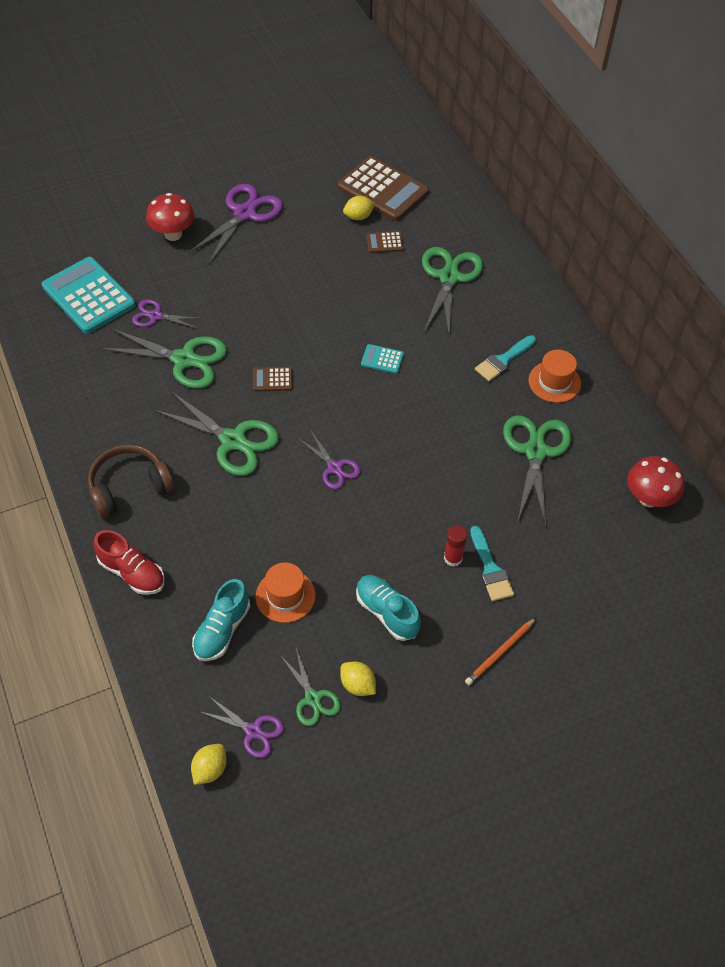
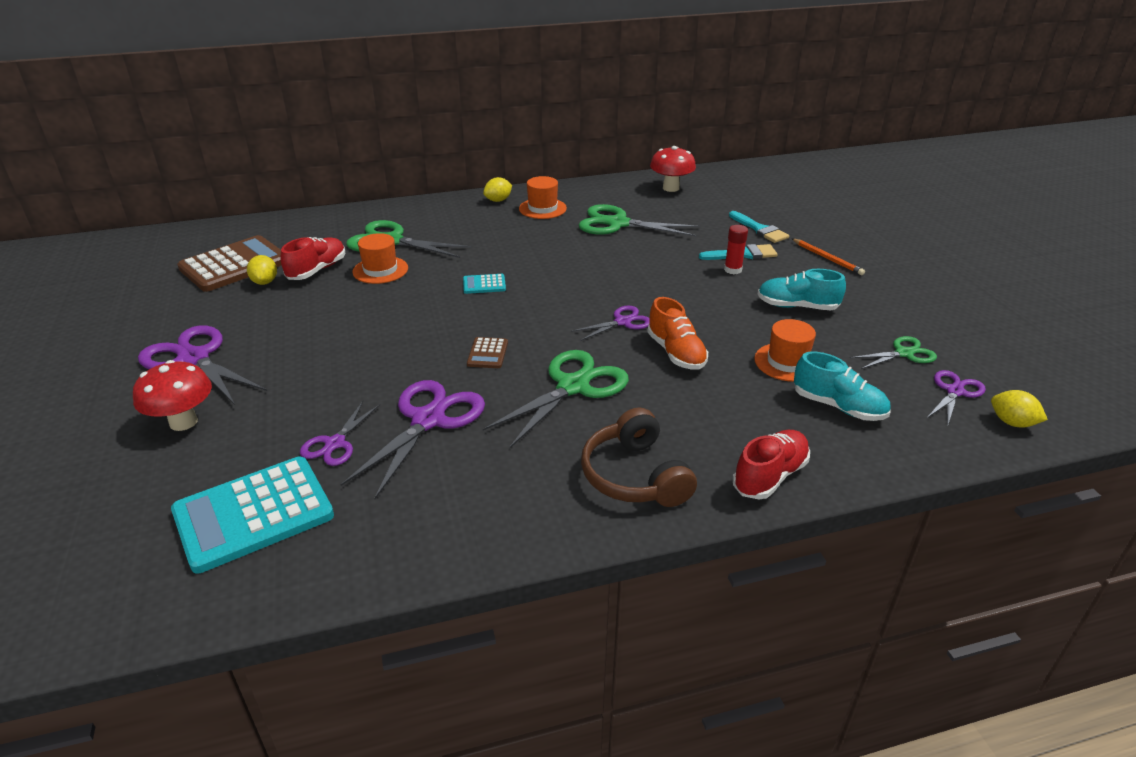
camera: 80 degrees left, 20 degrees down
(184, 359) = (428, 420): green scissors -> purple scissors
(289, 510) = (676, 353): none -> orange shoe
(357, 685) = (880, 327): yellow lemon -> yellow lemon (498, 200)
(382, 359) = (484, 284): turquoise calculator -> turquoise calculator turned 60 degrees clockwise
(384, 242) = (317, 270): brown calculator -> red shoe
(387, 612) = (797, 306): turquoise shoe -> turquoise shoe turned 45 degrees clockwise
(393, 283) = (380, 270): none -> orange hat
(503, 360) = (509, 227): turquoise brush -> turquoise brush (760, 229)

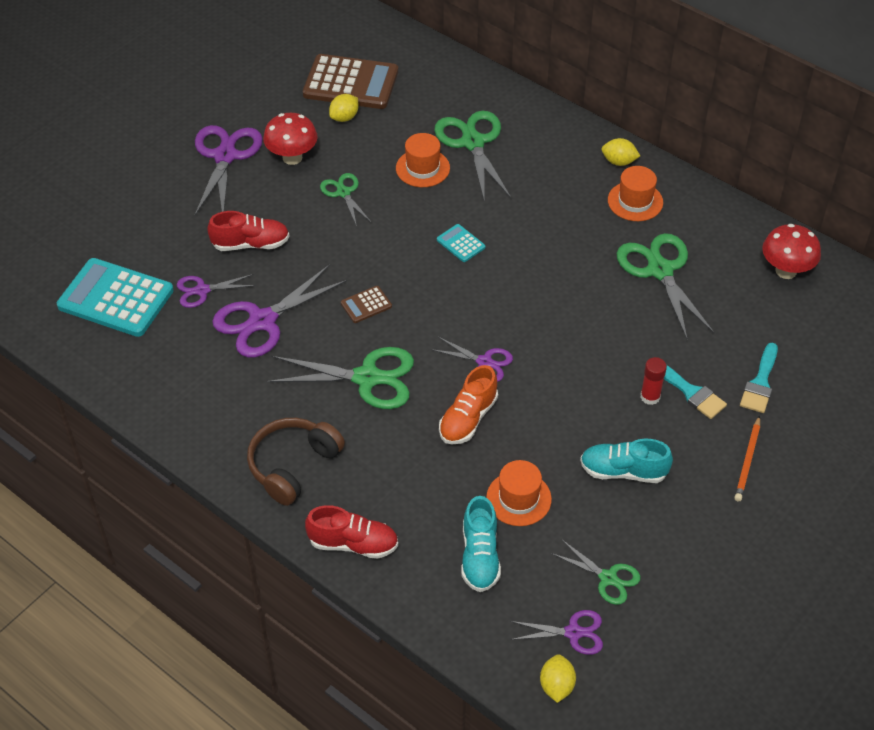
camera: 55 degrees right, 15 degrees up
(183, 422) = (163, 204): red mushroom -> red mushroom (292, 157)
(317, 270) = (387, 133): red shoe -> red shoe (250, 244)
(345, 315) = (343, 193): none -> green scissors
(428, 420) = (262, 321): purple scissors -> purple scissors turned 150 degrees clockwise
(797, 306) = (623, 471): turquoise shoe -> turquoise shoe turned 60 degrees counterclockwise

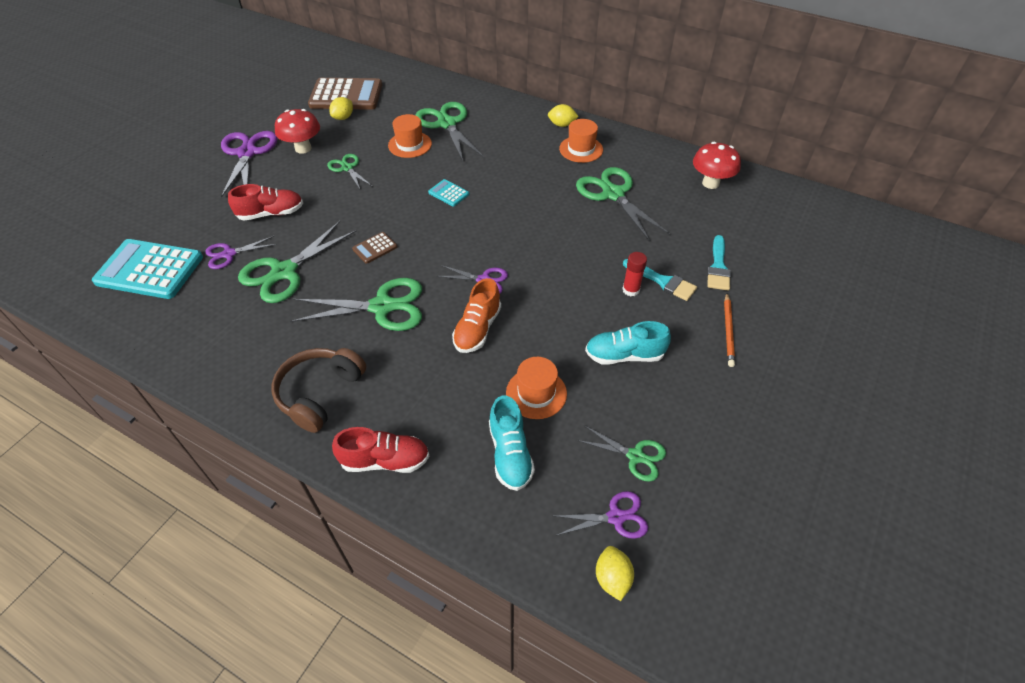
camera: 10 degrees left, 0 degrees up
(262, 321) = (284, 272): purple scissors -> green scissors

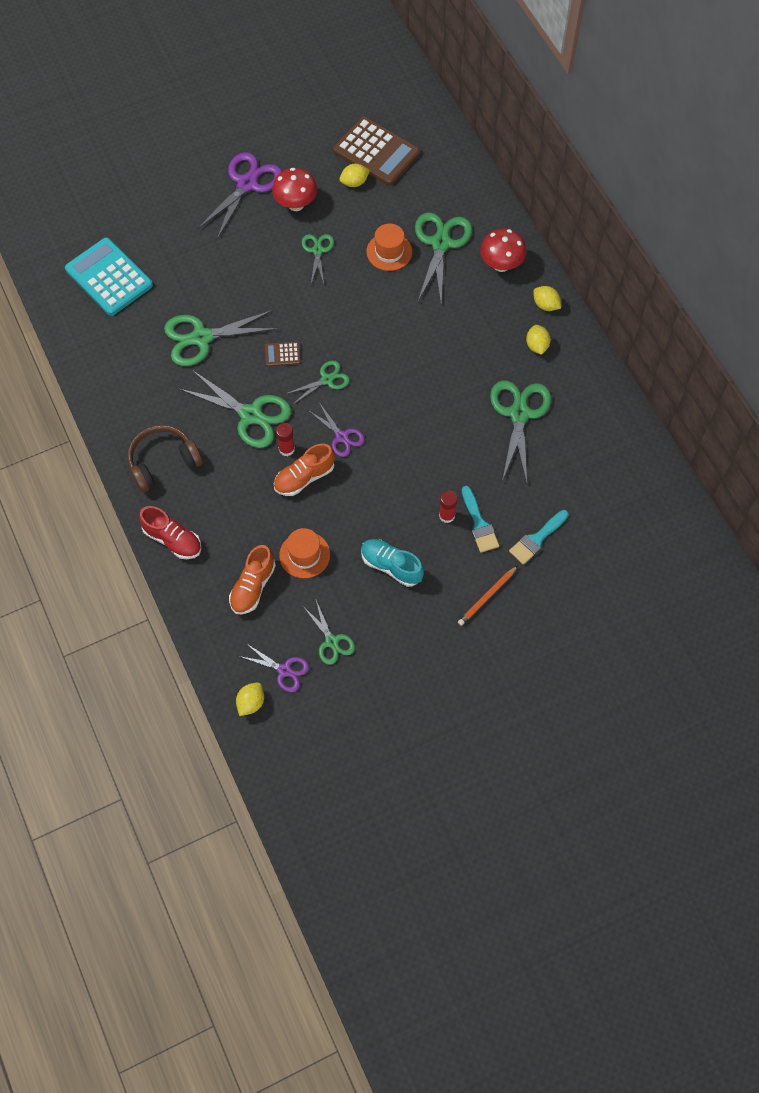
camera: 35 degrees right, 15 degrees up
(229, 254) = (172, 295): purple scissors -> none
(271, 213) = (226, 269): red shoe -> none
(432, 247) = (327, 380): none -> green scissors
(440, 315) = (286, 449): none -> red glue stick
(448, 193) = (381, 330): turquoise calculator -> none
(510, 454) = (253, 586): turquoise shoe -> orange shoe
(581, 149) = (537, 345): orange hat -> yellow lemon
(710, 183) = (618, 454): red mushroom -> red mushroom (501, 265)

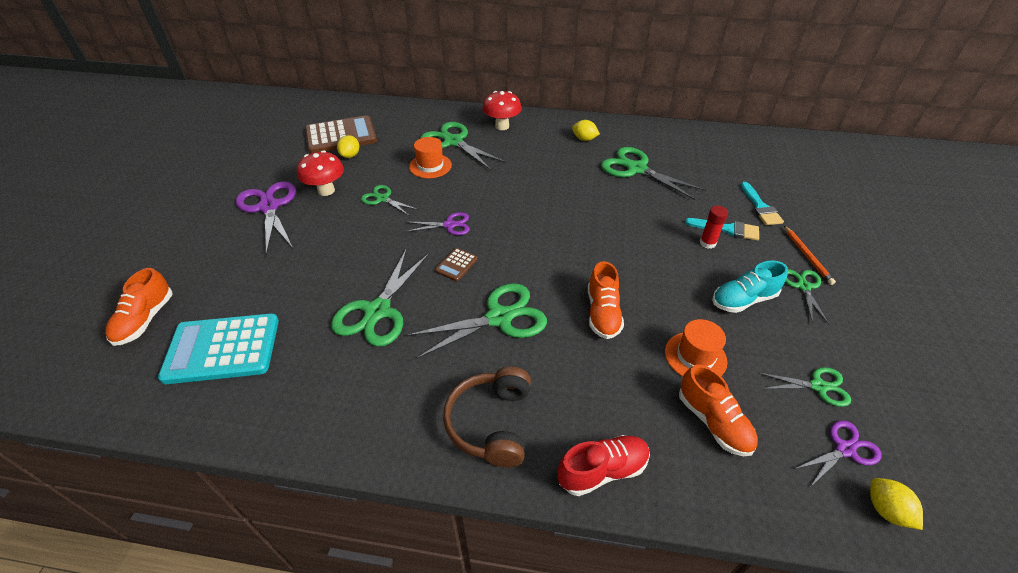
camera: 55 degrees left, 20 degrees down
(97, 214) = (145, 320): none -> orange shoe
(286, 449) = (560, 310): red glue stick -> none
(327, 380) = (511, 250): green scissors -> green scissors (803, 286)
(342, 437) = (578, 268): purple scissors -> purple scissors (449, 225)
(545, 305) = (554, 123): yellow lemon -> none

